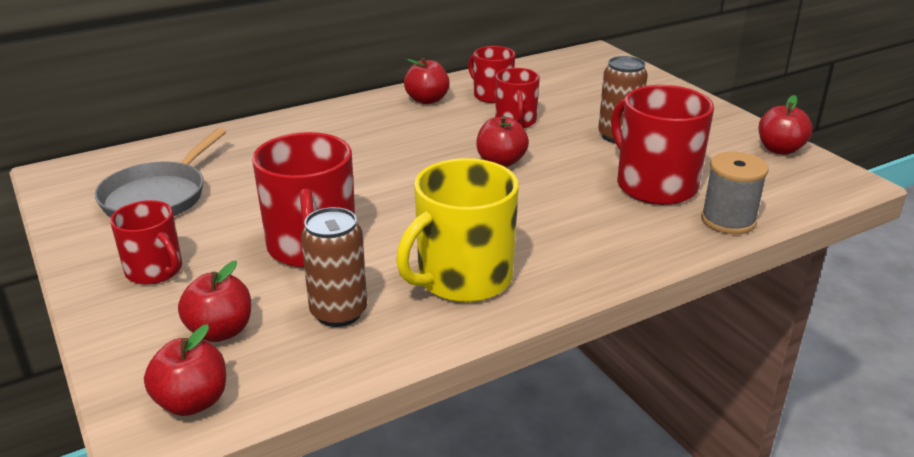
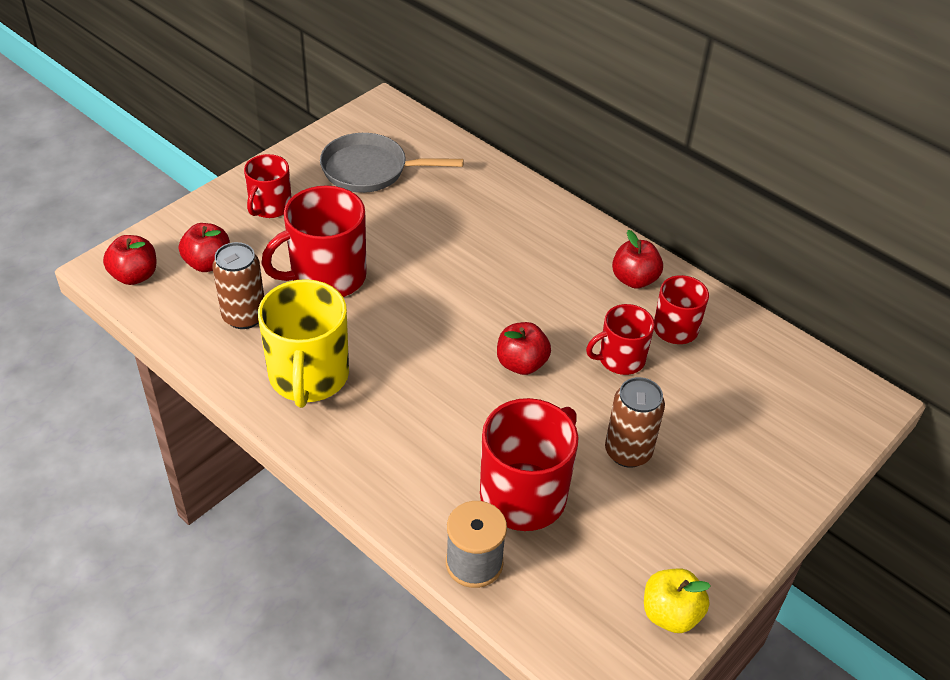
camera: 70 degrees right, 15 degrees up
(462, 278) = (308, 377): yellow mug -> yellow mug turned 120 degrees counterclockwise
(780, 149) = (670, 614): red apple -> yellow apple

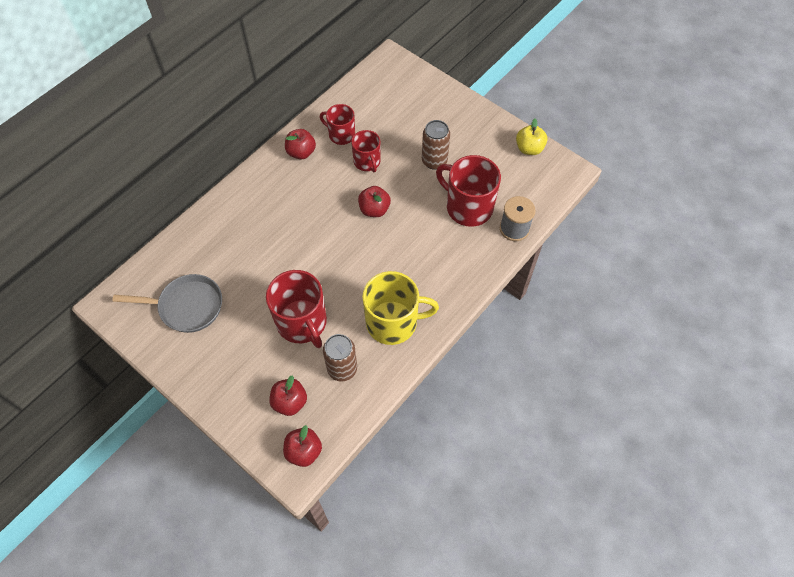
camera: 90 degrees left, 15 degrees up
(270, 206) = (227, 370): red mug -> none
(370, 170) = (187, 306): grey pan -> grey pan turned 90 degrees counterclockwise

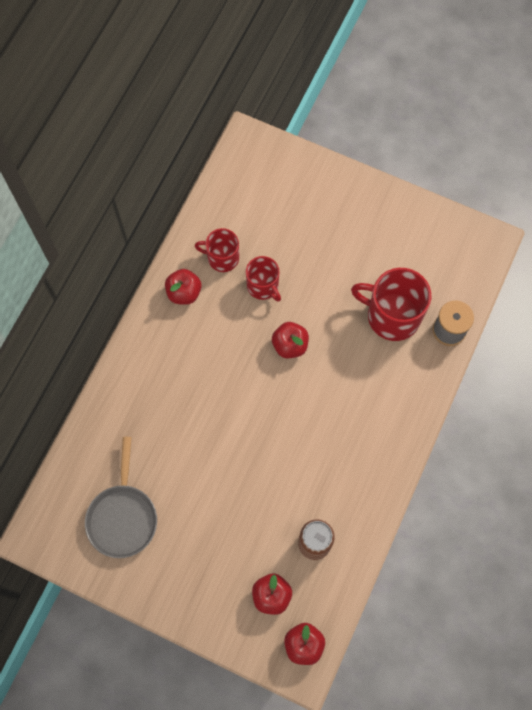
camera: 15 degrees left, 10 degrees up
(187, 306) = (123, 517): grey pan -> grey pan turned 105 degrees clockwise
(302, 322) = (255, 502): red mug -> none
(393, 322) = (351, 476): yellow mug -> none
(434, 161) = (338, 266): brown can -> none
(529, 148) = (439, 224): yellow apple -> none

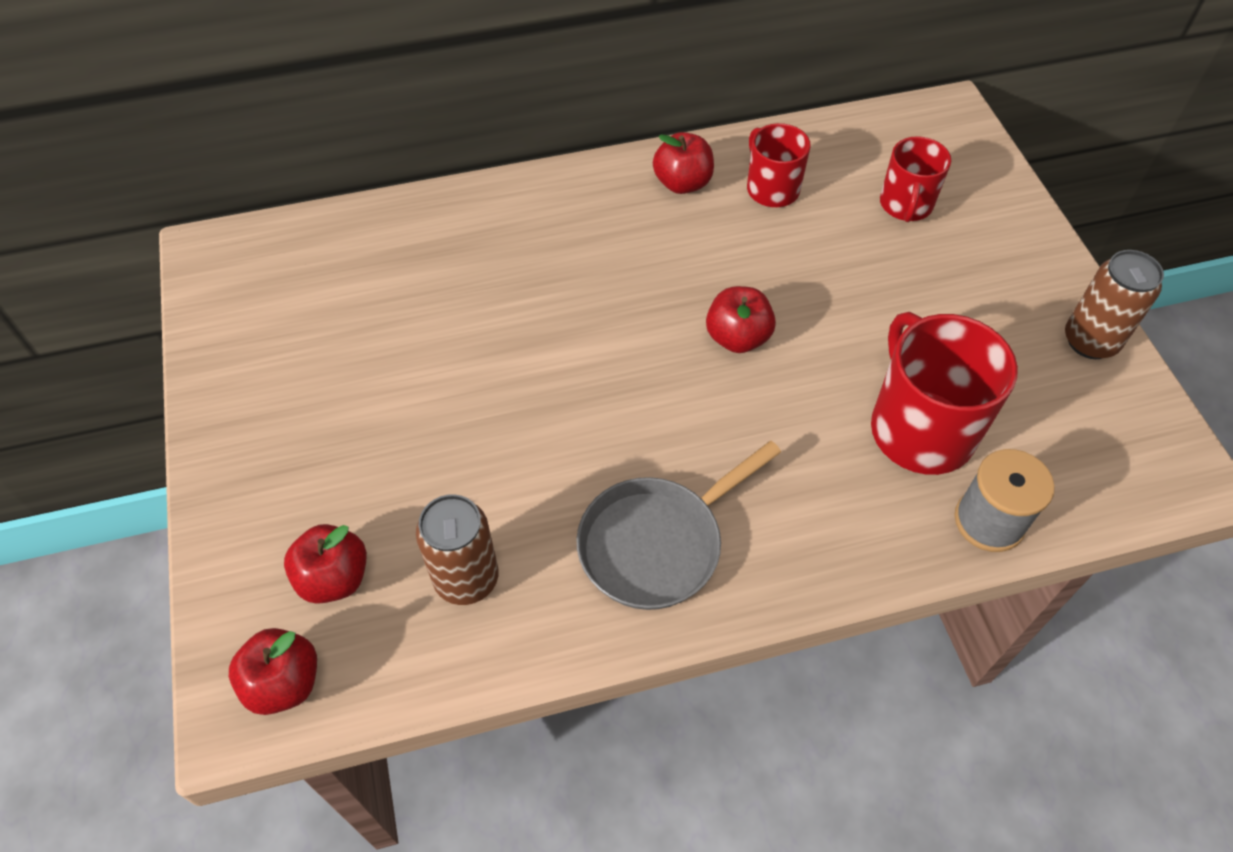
camera: 50 degrees right, 15 degrees down
(123, 517) = (313, 320): grey pan -> grey pan (657, 543)
(263, 286) = (784, 254): red mug -> red mug (906, 205)
(409, 213) = (1090, 341): none -> brown can

